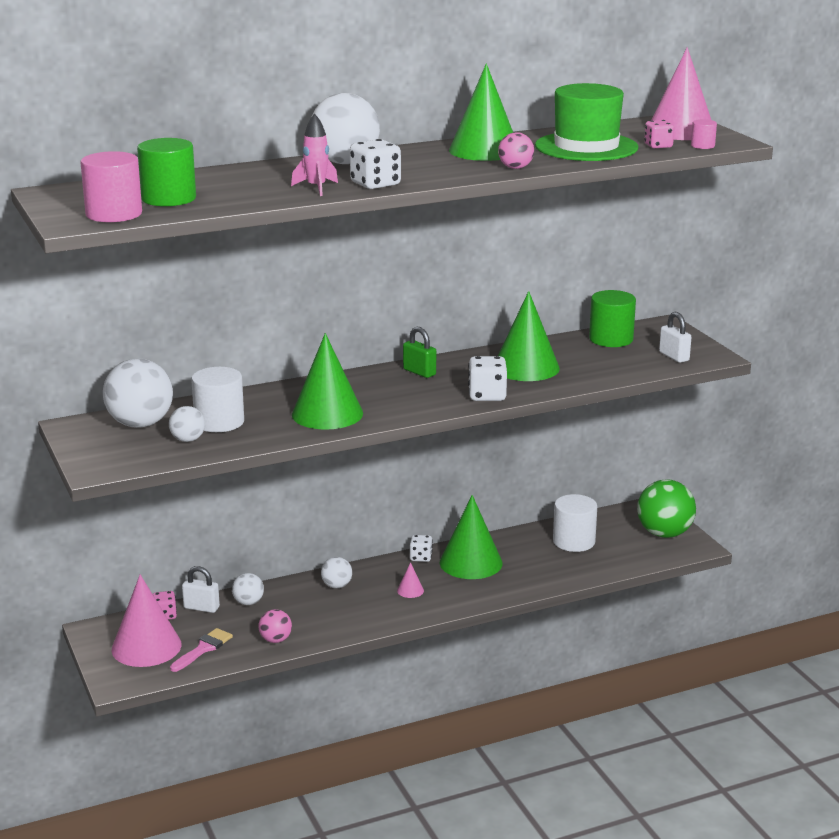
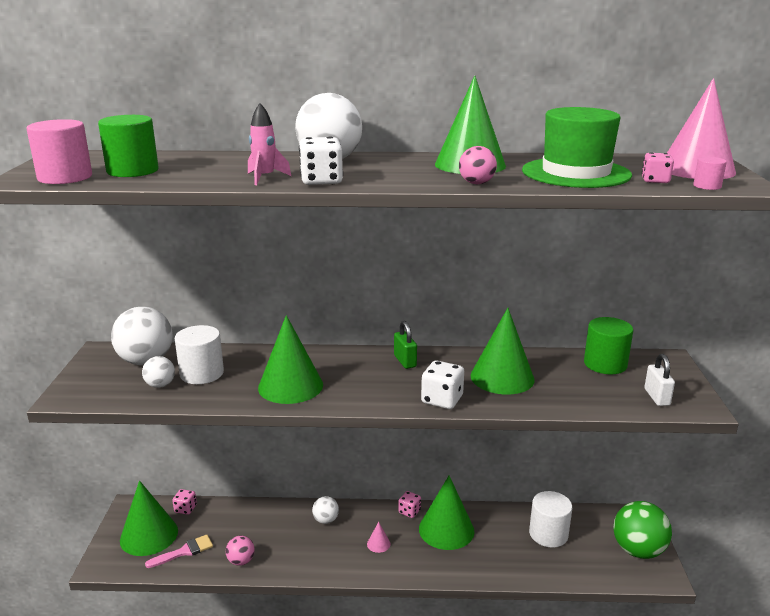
camera: 25 degrees right, 0 degrees up
(146, 647) = (149, 535): pink cone -> green cone
(201, 608) = (215, 510): white padlock -> none
(248, 602) = (251, 515): white ball -> none
(421, 557) = (409, 511): white dice -> pink dice

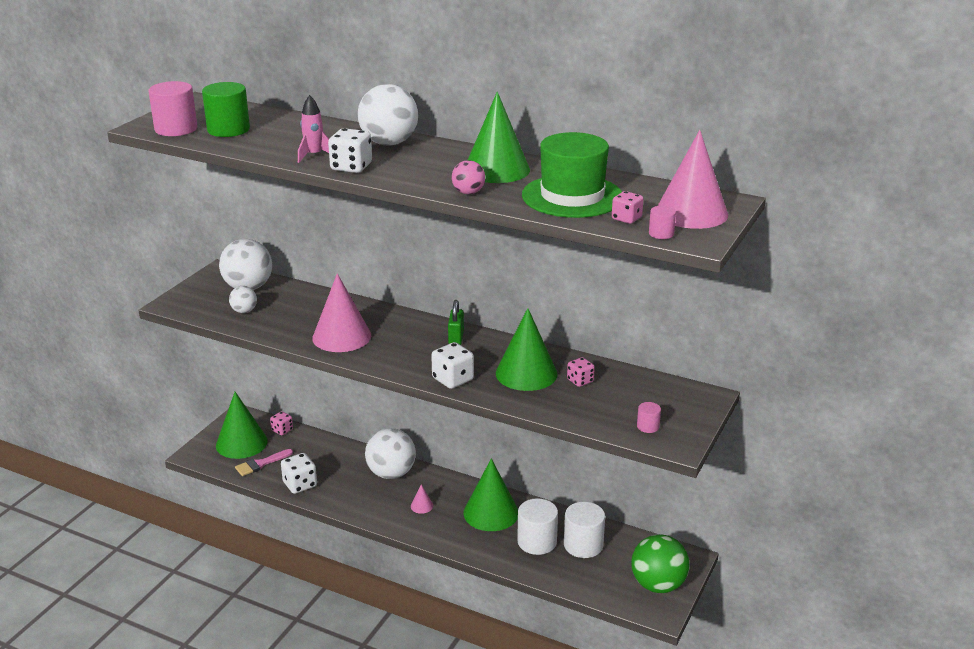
camera: 25 degrees right, 5 degrees up
(184, 551) = (261, 464): pink brush -> pink brush turned 150 degrees clockwise
(202, 373) = (282, 309): white cylinder -> white cylinder (537, 542)
(241, 561) = (300, 484): pink ball -> white dice
(290, 386) = (341, 336): green cone -> pink cone
(326, 520) = (391, 473): white ball -> white ball, size x1.96
(409, 511) = (470, 488): pink dice -> pink dice (580, 381)
(605, 364) = (637, 385): green cylinder -> none
(656, 397) = (648, 426): white padlock -> pink cylinder

